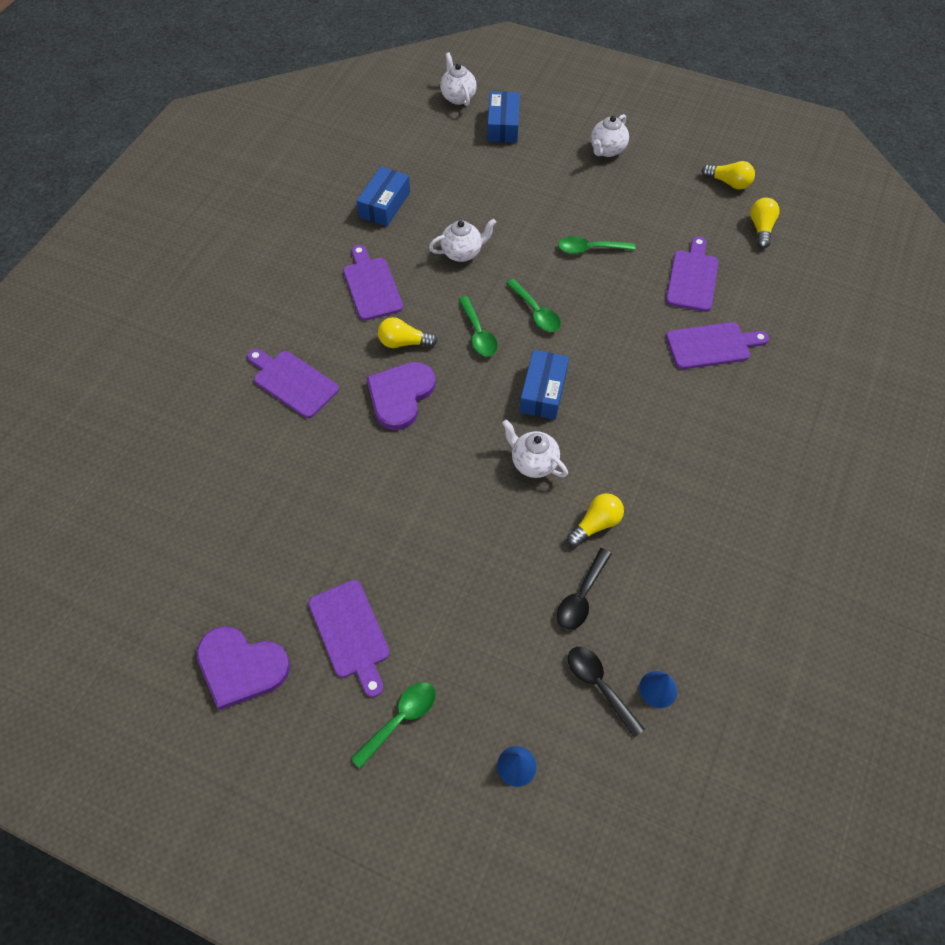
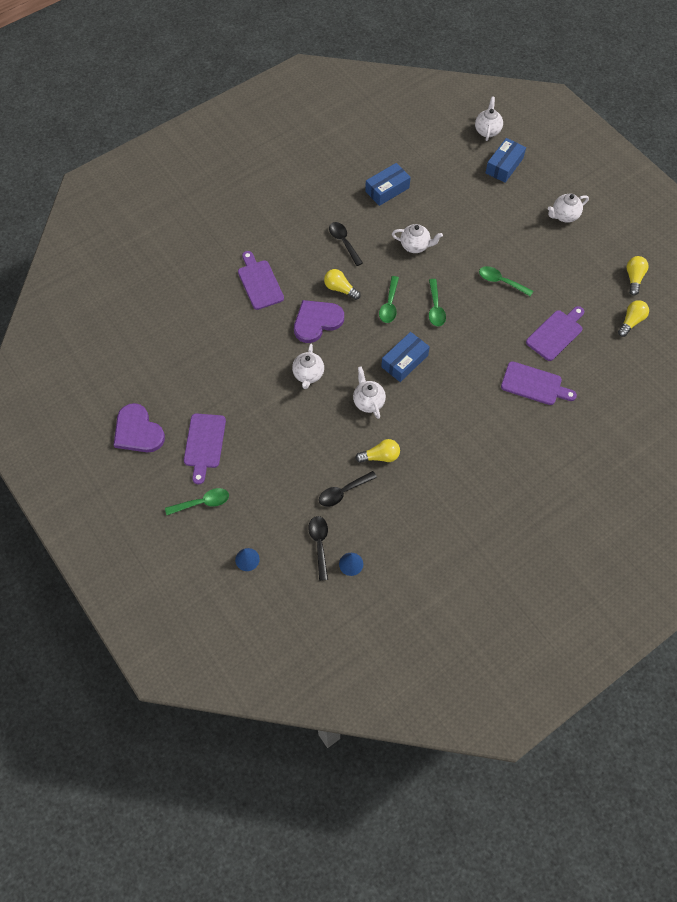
camera: 30 degrees right, 5 degrees up
(371, 286) = (344, 242): purple cutting board -> black spoon
(433, 467) = (308, 375): none -> white teapot
(728, 183) = (633, 278): yellow light bulb -> yellow light bulb turned 135 degrees counterclockwise

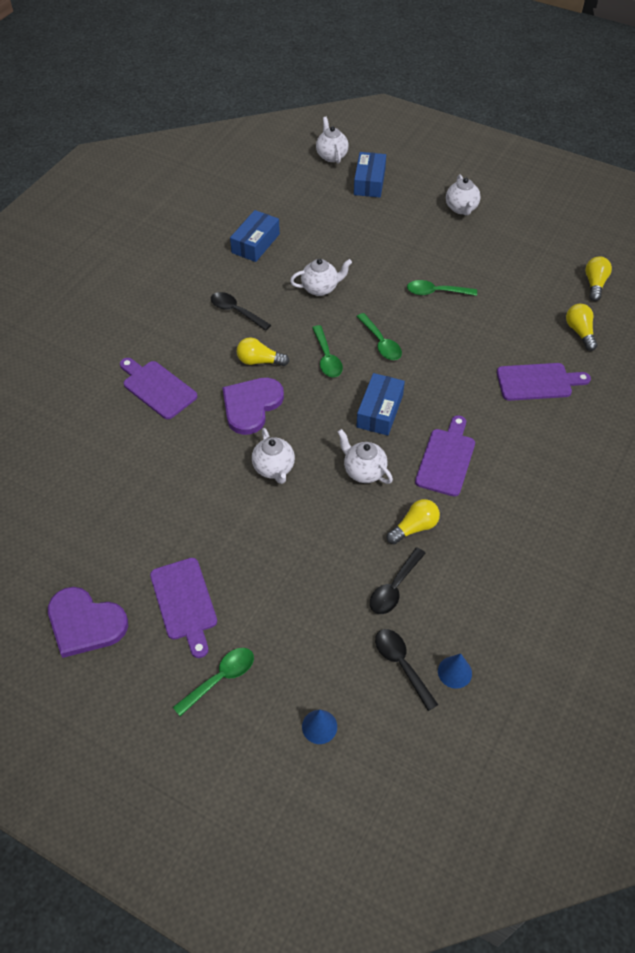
camera: 25 degrees left, 10 degrees down
(556, 333) = (527, 323): purple cutting board -> purple cutting board (446, 459)
(564, 216) = (461, 208): white teapot -> white teapot turned 45 degrees counterclockwise
(633, 278) = (569, 243): yellow light bulb -> yellow light bulb (580, 332)

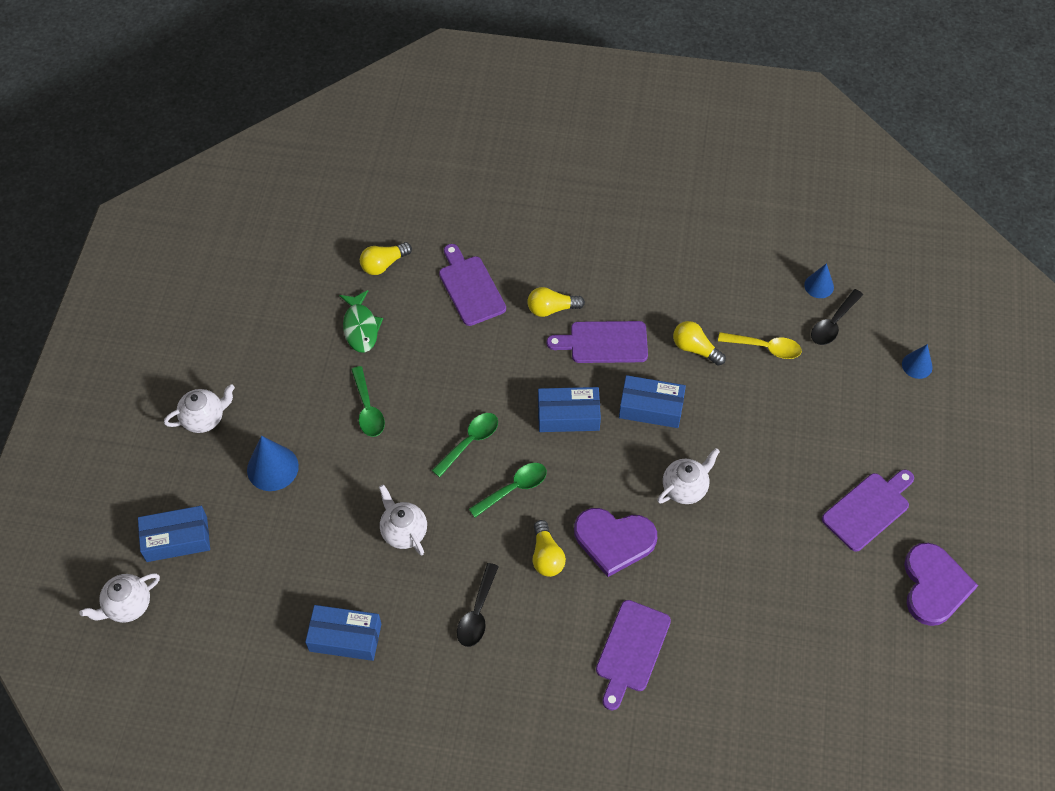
camera: 110 degrees left, 5 degrees up
(220, 679) = (920, 451): green spoon -> none
(364, 471) = (651, 407): white teapot -> blue box
(394, 587) = (765, 348): black spoon -> yellow spoon
(405, 234) = (272, 468): none -> blue cone
(517, 304) = (360, 327): none -> green fish
(595, 284) = (302, 262): yellow light bulb -> yellow light bulb (551, 309)

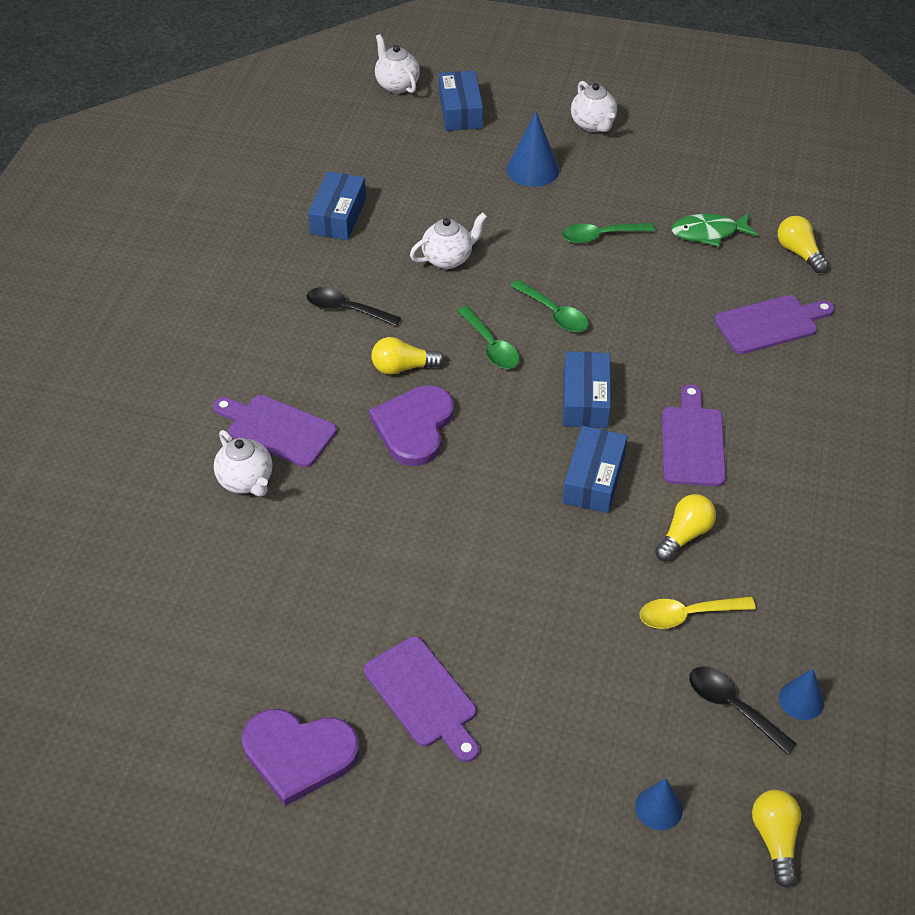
camera: 95 degrees right, 10 degrees down
(551, 309) = (743, 396): yellow light bulb -> yellow light bulb (775, 840)
(685, 488) = (475, 500): white teapot -> white teapot (246, 481)
(765, 348) = (687, 615): yellow spoon -> yellow spoon turned 60 degrees clockwise

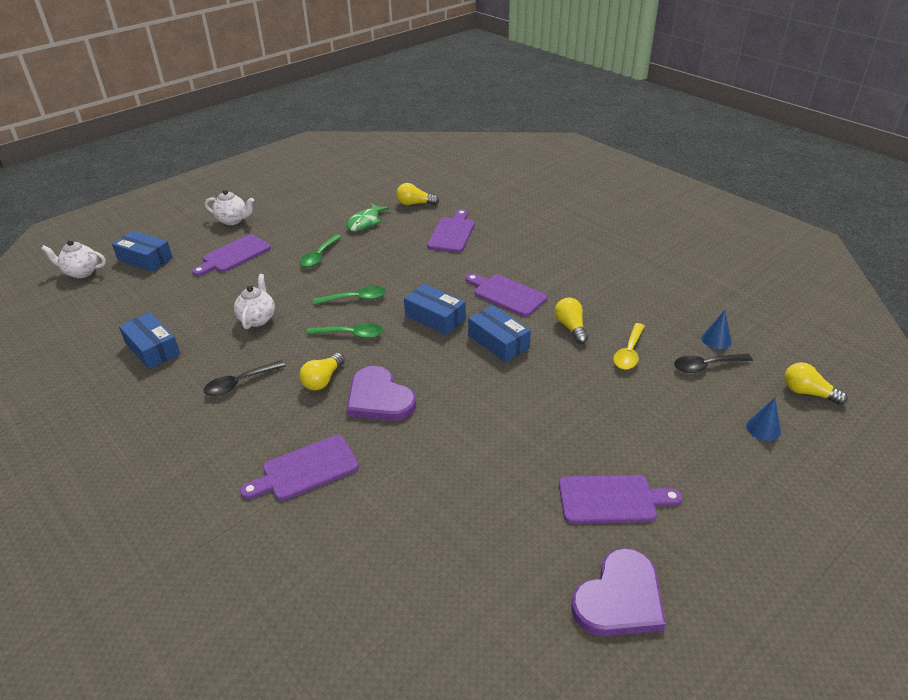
camera: 55 degrees left, 10 degrees down
(246, 481) = (336, 511): white teapot -> none
(533, 169) = (234, 255): blue cone -> purple cutting board

